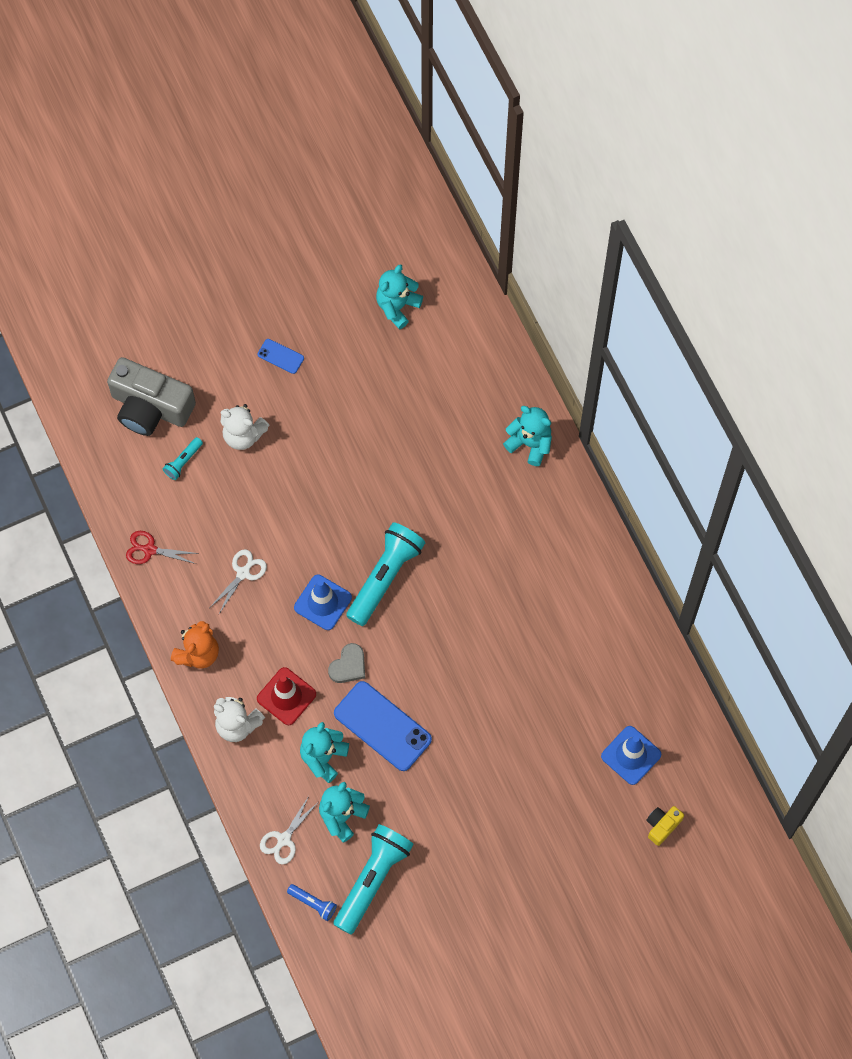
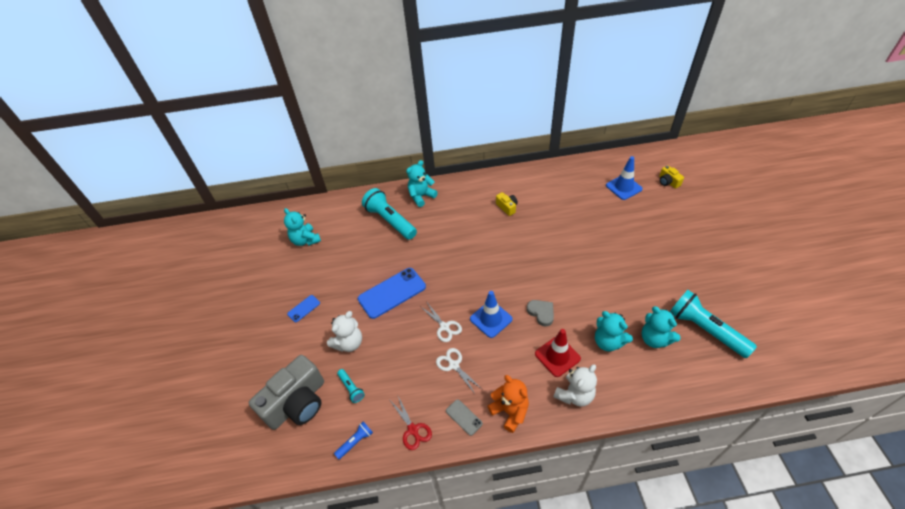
camera: 70 degrees left, 20 degrees down
(149, 549) = (413, 430): red scissors -> red scissors turned 60 degrees counterclockwise
(178, 602) = (464, 417): none -> grey phone
(283, 839) = (673, 381): white scissors -> white scissors (444, 327)
(313, 903) = (725, 372): blue flashlight -> blue flashlight (355, 442)
(382, 726) = (589, 302): blue phone -> blue phone (392, 293)
(385, 577) = (483, 280): turquoise flashlight -> turquoise flashlight (390, 221)
(538, 580) = (507, 207): none -> yellow camera

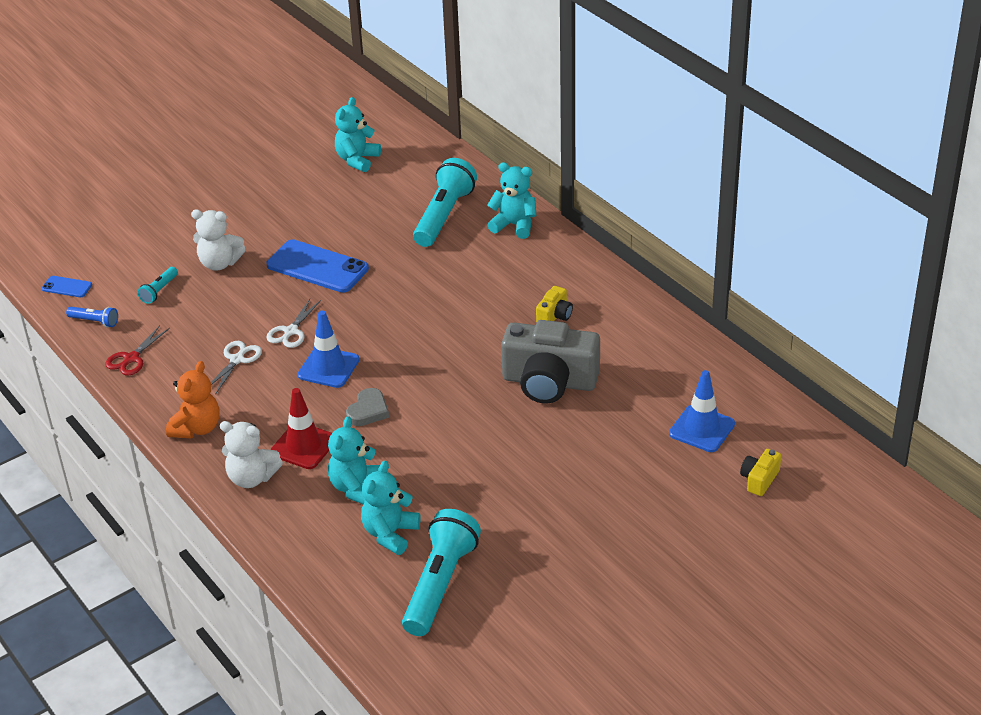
camera: 60 degrees right, 10 degrees down
(297, 403) = (119, 259): grey camera -> grey camera (549, 382)
(304, 308) = (248, 207): blue phone -> blue phone (67, 287)
(464, 417) = (169, 393): grey phone -> none

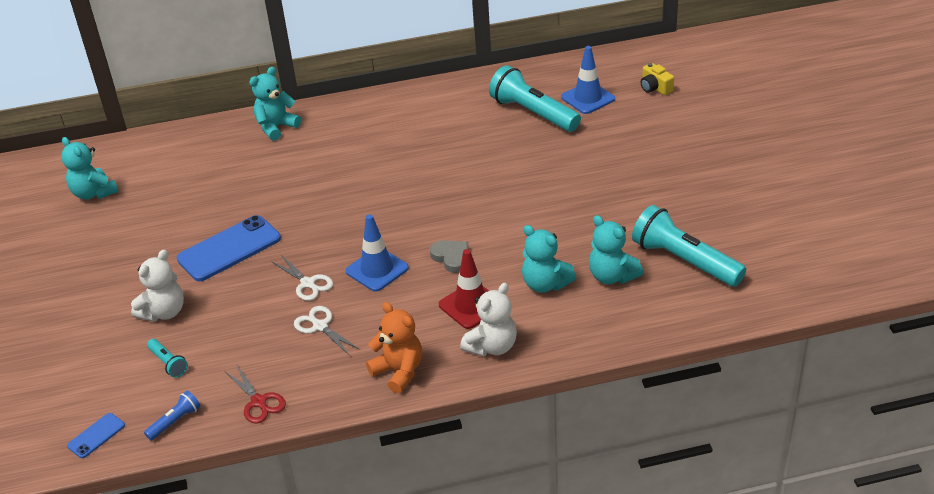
camera: 65 degrees left, 0 degrees up
(444, 216) = (227, 161): turquoise flashlight -> turquoise flashlight (533, 113)
(549, 382) = (486, 154): grey camera -> none
(554, 315) = (409, 133): yellow camera -> none

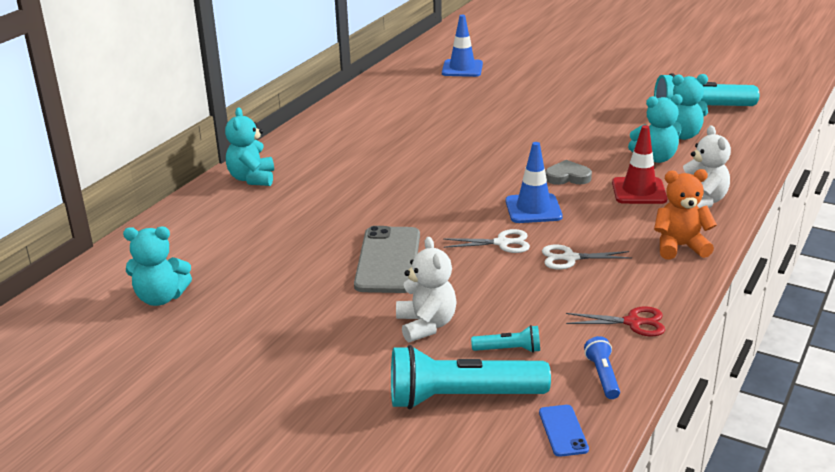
camera: 50 degrees left, 10 degrees down
(229, 249) = (388, 260): blue phone -> grey phone
(533, 113) = (443, 89): turquoise flashlight -> turquoise flashlight (462, 398)
(655, 88) = (493, 48): yellow camera -> none

